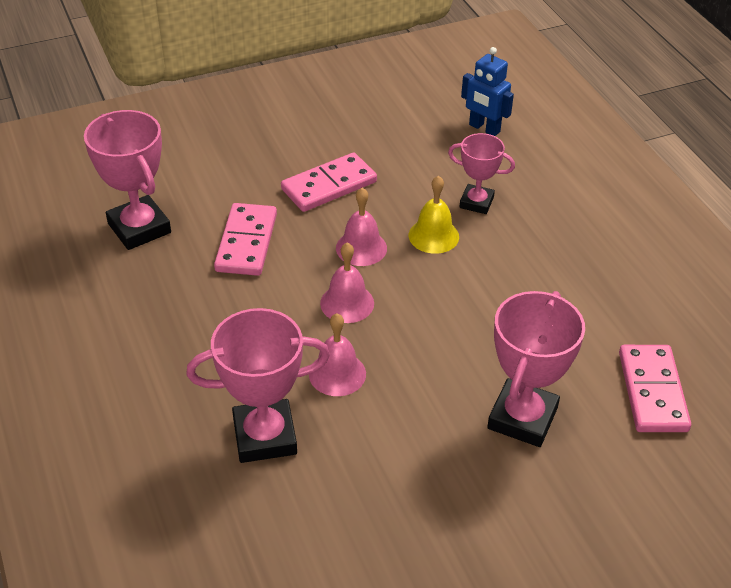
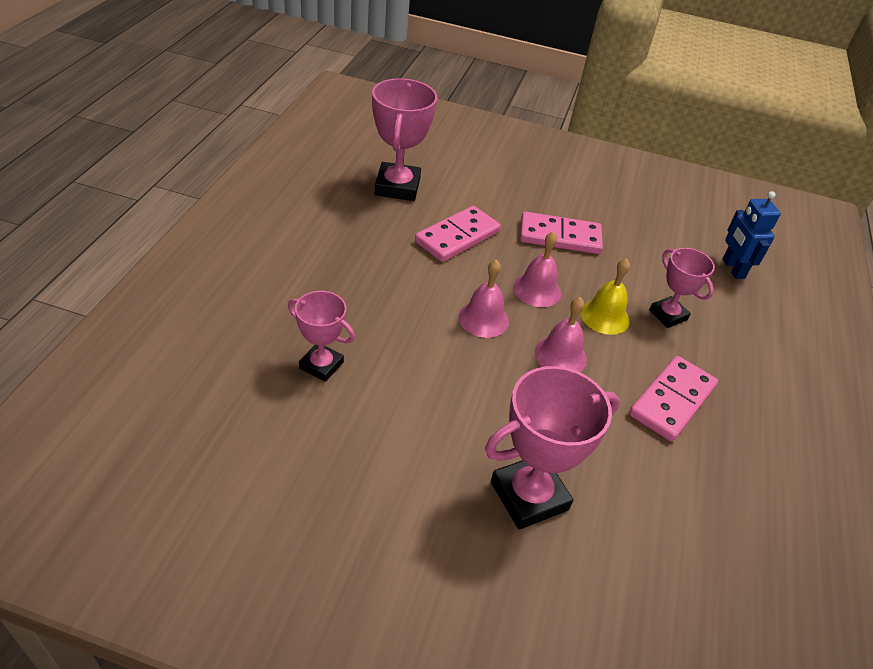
camera: 35 degrees right, 0 degrees up
(265, 436) = (321, 365): pink trophy -> pink trophy, size x0.61
(337, 374) = (420, 360): pink bell -> pink bell (560, 355)
(652, 391) = (673, 562): pink domino -> pink domino (672, 400)

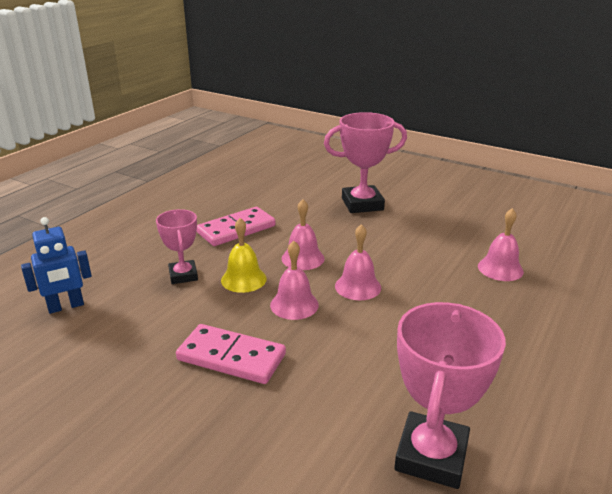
camera: 160 degrees left, 15 degrees down
(321, 365) = (500, 268): pink trophy -> pink bell
(457, 237) = (359, 367): pink domino -> none
(733, 269) = (66, 306): blue robot -> blue robot turned 60 degrees clockwise

